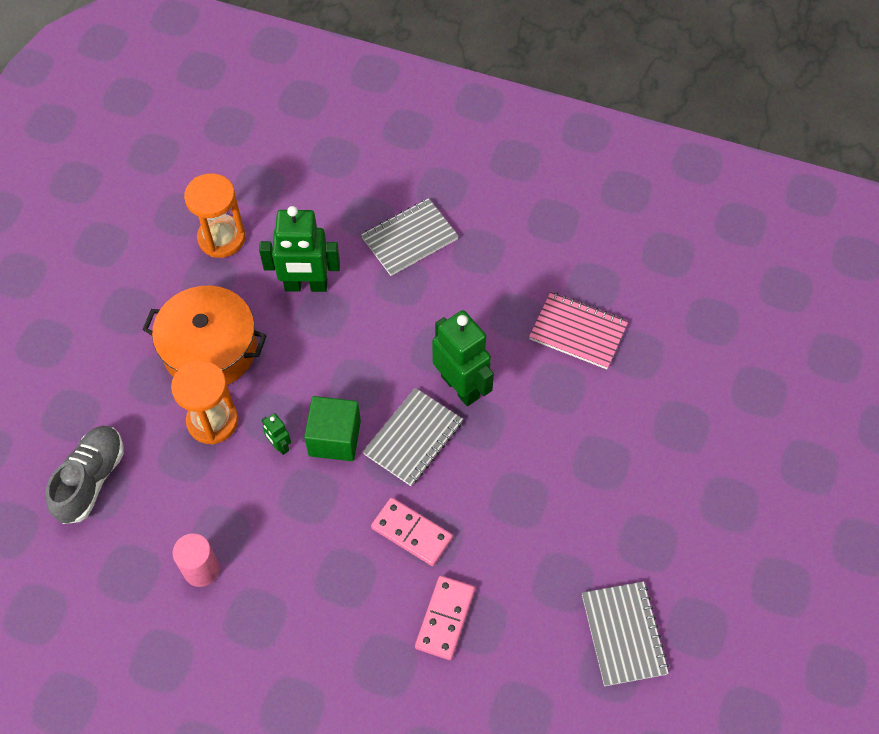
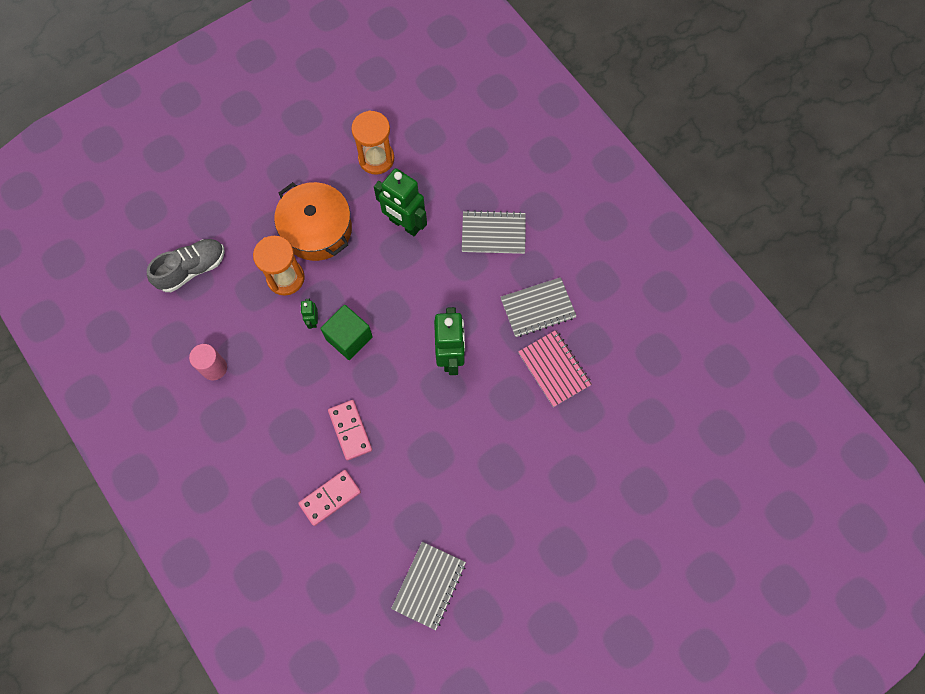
camera: 35 degrees right, 10 degrees up
(413, 438) = (396, 370): grey notebook -> grey notebook (537, 308)

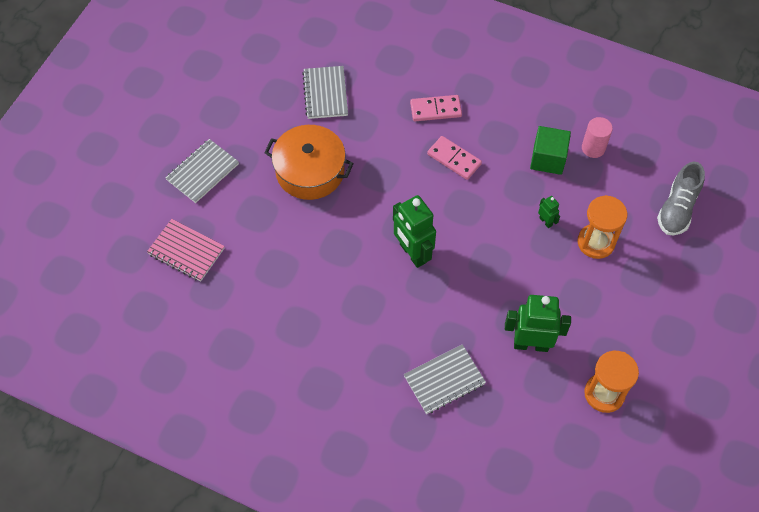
camera: 150 degrees right, 10 degrees down
(317, 229) = (603, 297): orange pot -> orange pot (310, 171)
(330, 498) = (435, 110): pink domino -> pink domino turned 60 degrees clockwise
(349, 338) = (506, 223): green cube -> green cube (548, 159)
(537, 308) = (362, 332): grey notebook -> grey notebook (203, 172)
(554, 369) = (318, 288): pink notebook -> pink notebook (186, 251)

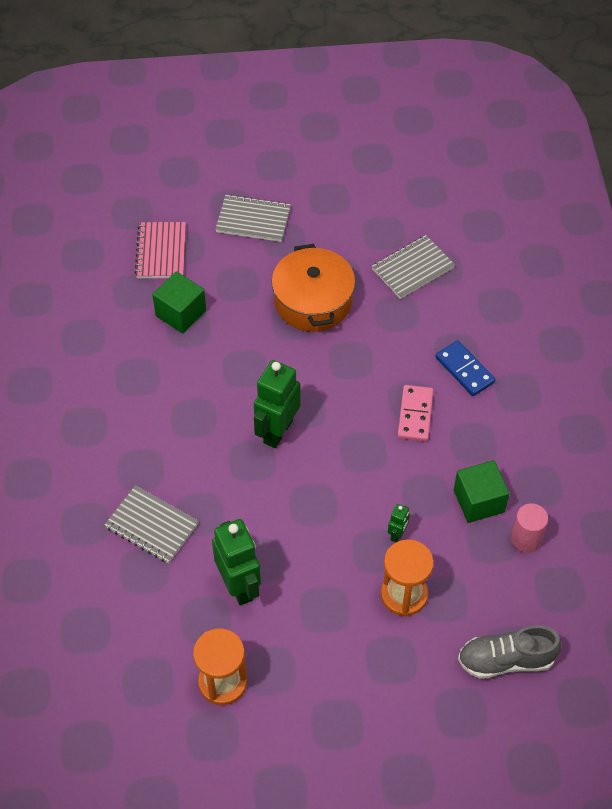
camera: 60 degrees right, 5 degrees down
(258, 266) = (181, 313): none -> green cube
(435, 110) = (464, 370): pink domino -> blue domino

